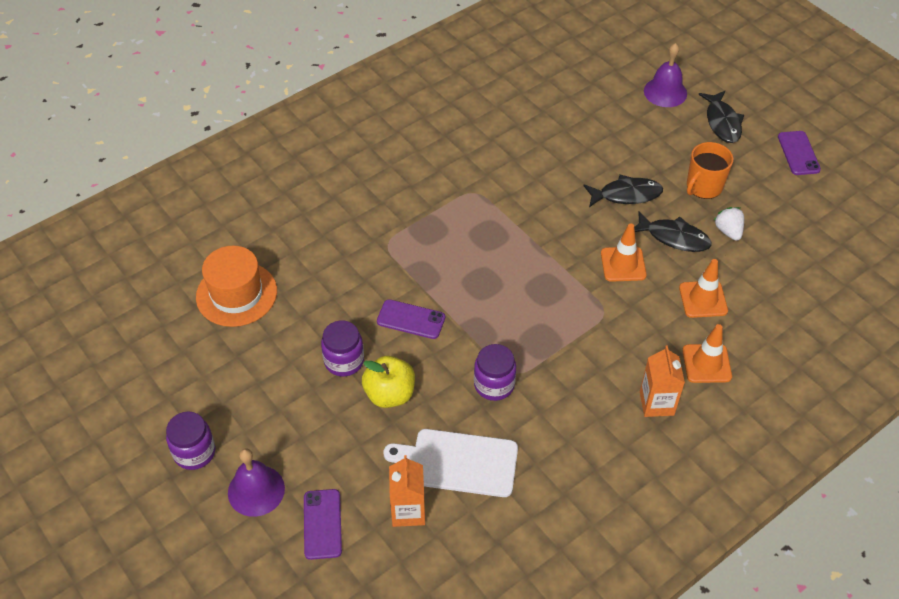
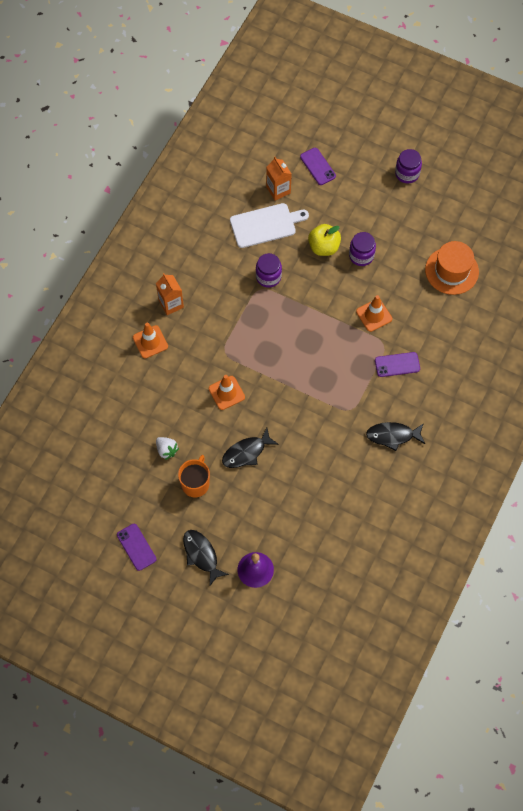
camera: 155 degrees right, 15 degrees up
(256, 490) = (362, 168): purple bell -> none
(411, 319) = (338, 298): purple phone -> purple phone (397, 364)
(674, 237) = (201, 429): black fish -> black fish (392, 435)
(703, 299) = (166, 387): orange traffic cone -> orange traffic cone (374, 315)

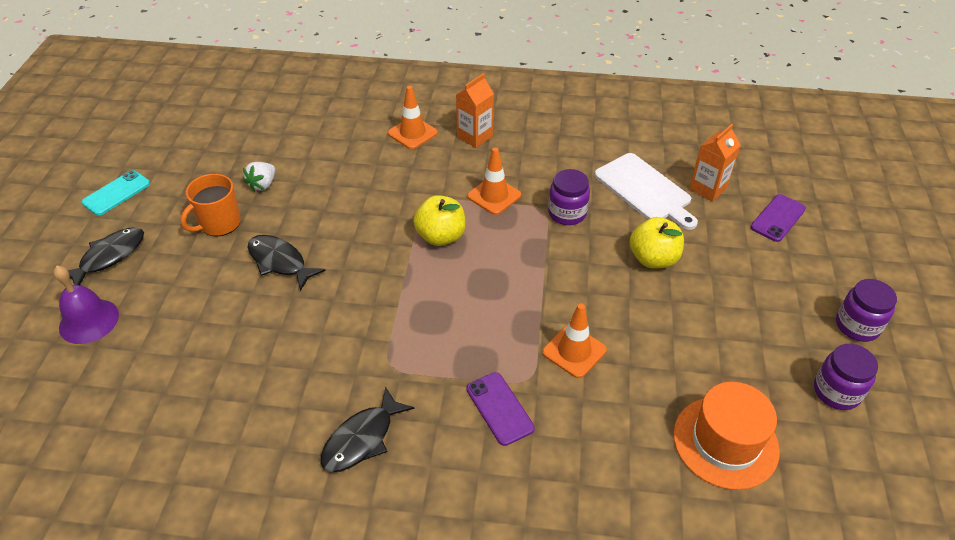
camera: 70 degrees right, 20 degrees down
(136, 547) = (116, 193): purple phone -> turquoise phone
(195, 483) = (219, 223): orange mug -> orange mug turned 135 degrees clockwise
(226, 393) = (367, 218): orange traffic cone -> orange traffic cone (494, 196)
(260, 354) = (441, 236): none -> yellow apple
(361, 255) = (669, 306): purple jar -> purple jar (836, 392)
(392, 435) = (362, 439): black fish -> black fish turned 120 degrees counterclockwise

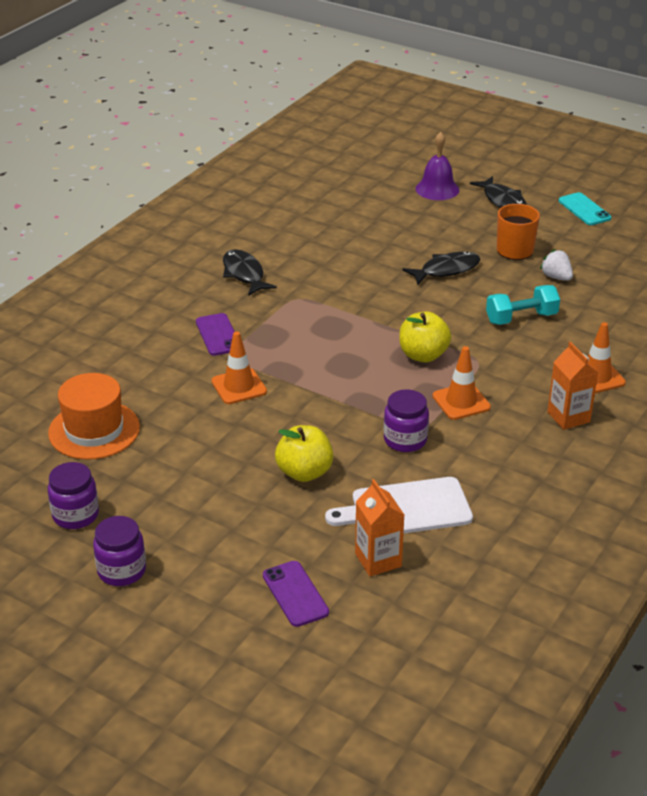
camera: 115 degrees right, 10 degrees down
(346, 191) = (521, 318): none -> turquoise dumbbell
(499, 408) = (218, 335): purple phone -> purple phone turned 75 degrees clockwise

